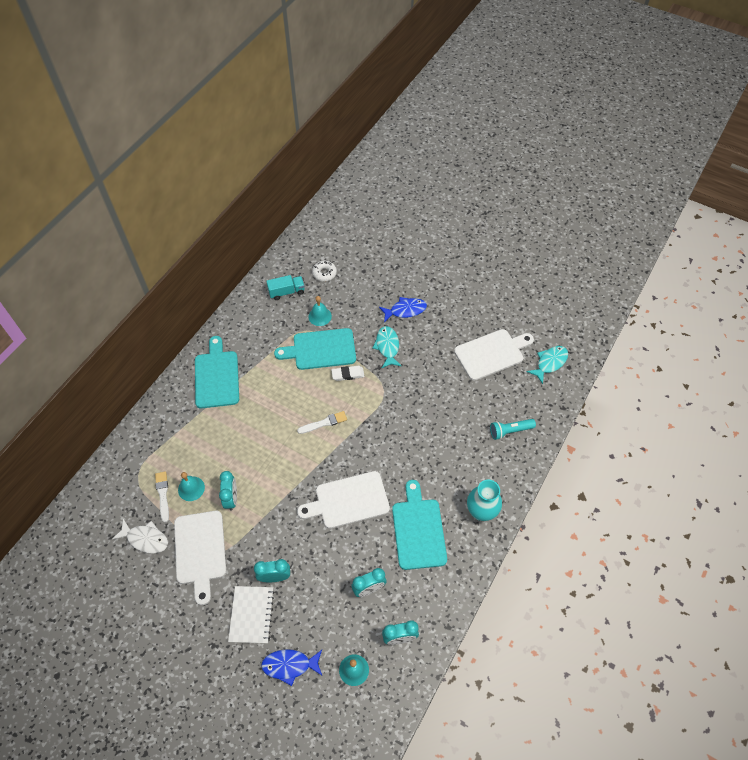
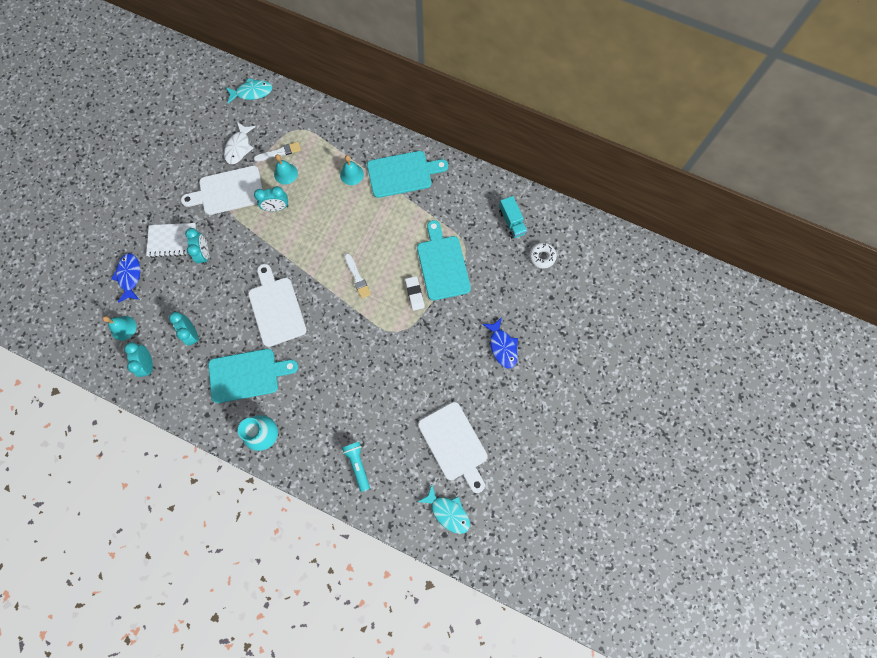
camera: 85 degrees right, 15 degrees up
(320, 316) = (484, 259): turquoise bell -> turquoise bell (352, 174)
(387, 346) = (452, 331): turquoise fish -> turquoise fish (252, 92)

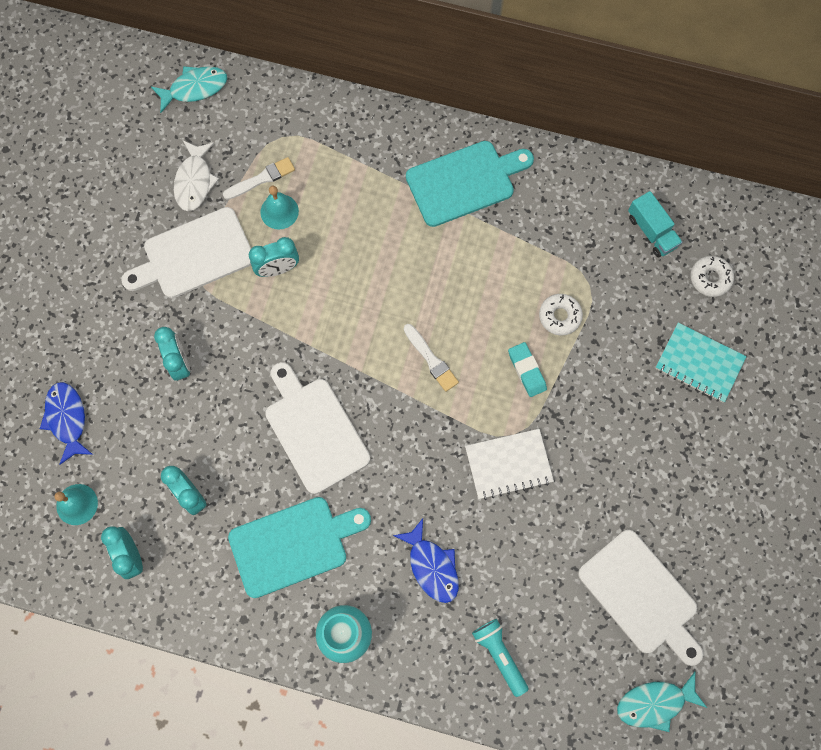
camera: 10 degrees left, 0 degrees up
(172, 240) = (122, 350): white notebook -> white notebook (508, 464)
(352, 174) = (384, 196): turquoise bell -> none
(415, 294) = (527, 370): white eraser -> turquoise eraser
(442, 264) = (559, 316): turquoise cutting board -> white donut
(448, 512) = (655, 703): turquoise fish -> turquoise fish turned 135 degrees clockwise
(502, 346) = (680, 430): blue fish -> blue fish (432, 566)
(523, 307) = (699, 363): none -> turquoise notebook

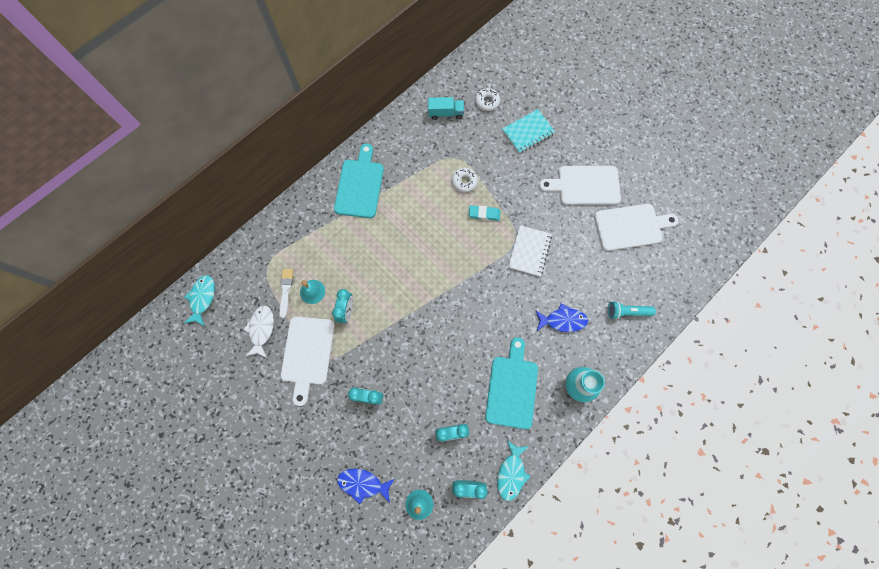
camera: 60 degrees left, 0 degrees up
(194, 181) = (261, 329): white fish -> white fish turned 120 degrees counterclockwise
(314, 430) = (453, 341): white cutting board -> white cutting board (585, 185)
(431, 359) = (449, 258): white brush -> none
(655, 703) = (687, 251): turquoise fish -> turquoise fish (511, 473)

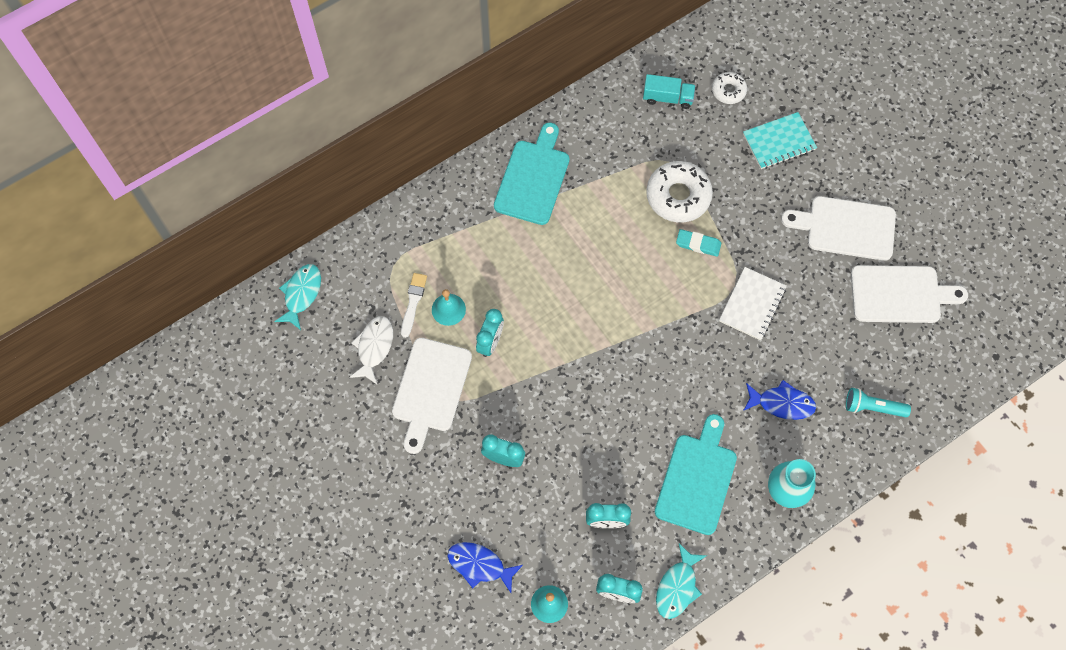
camera: 10 degrees right, 5 degrees down
(464, 181) = (678, 196): white donut -> white donut, size x1.81

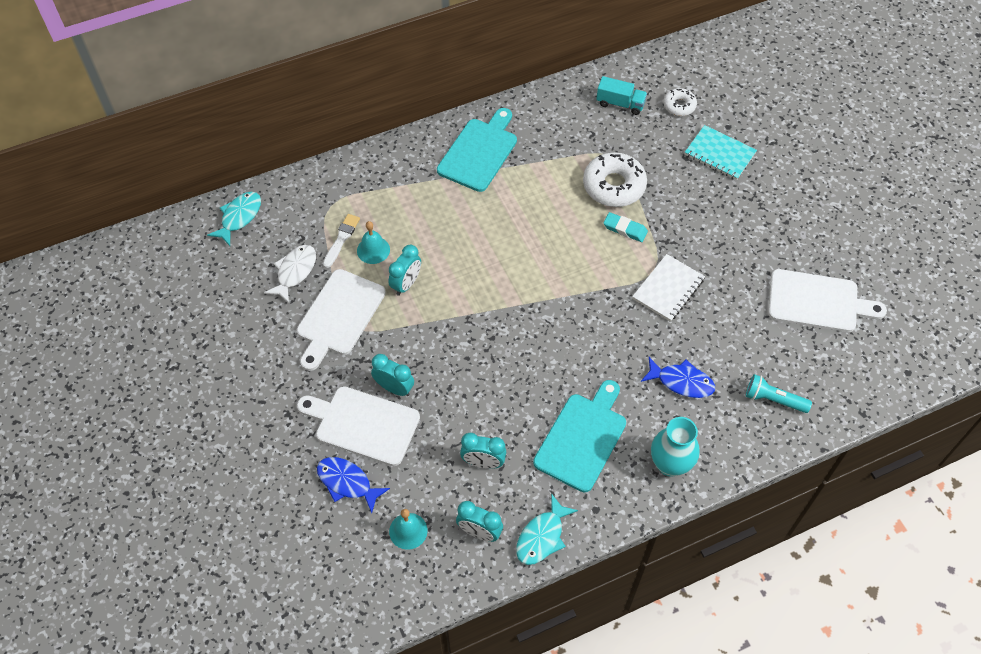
camera: 10 degrees right, 10 degrees down
(779, 142) = (719, 154): turquoise notebook -> turquoise notebook turned 45 degrees clockwise
(846, 228) = (773, 236): white cutting board -> white cutting board (363, 424)

